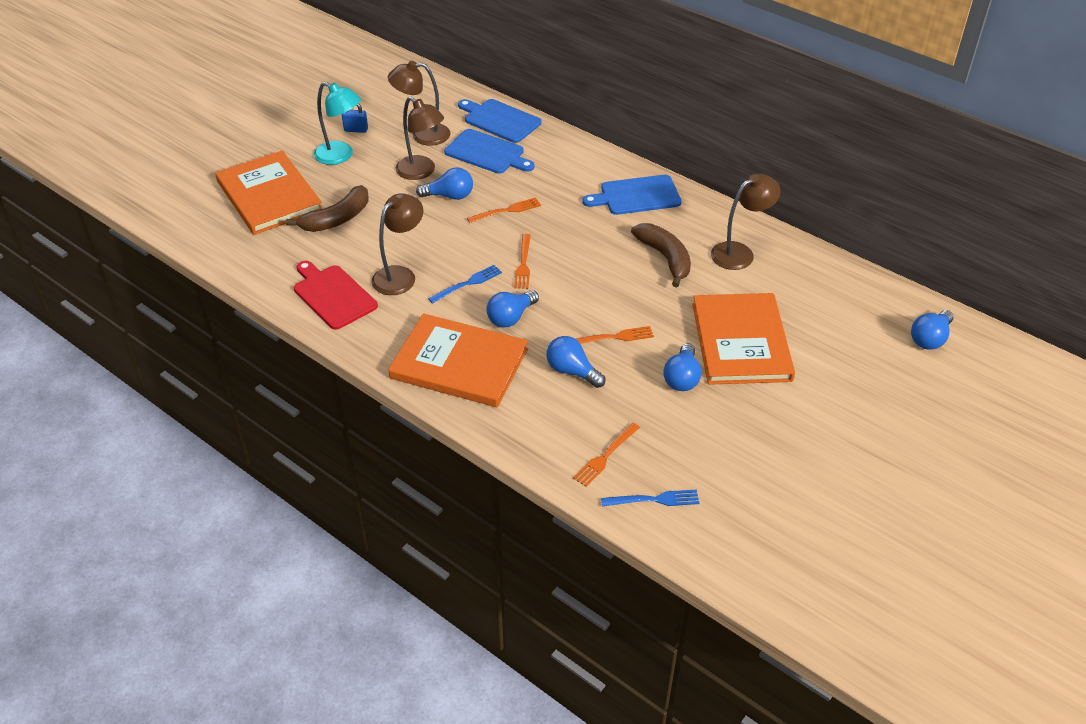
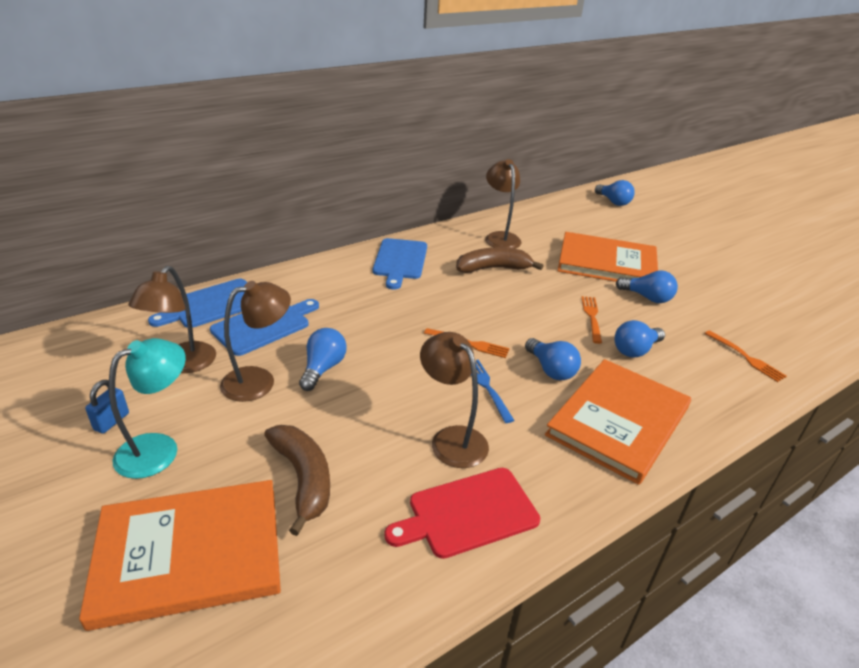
camera: 75 degrees left, 10 degrees down
(506, 210) = (376, 335): orange fork -> none
(654, 500) = (792, 345): blue fork -> none

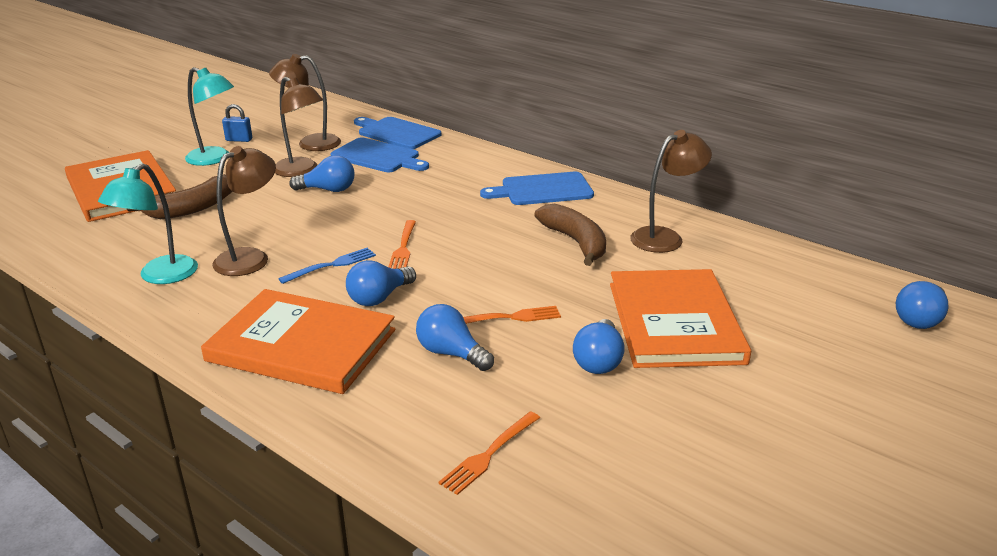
camera: 75 degrees right, 5 degrees down
(468, 513) = (160, 276): red cutting board -> turquoise lamp

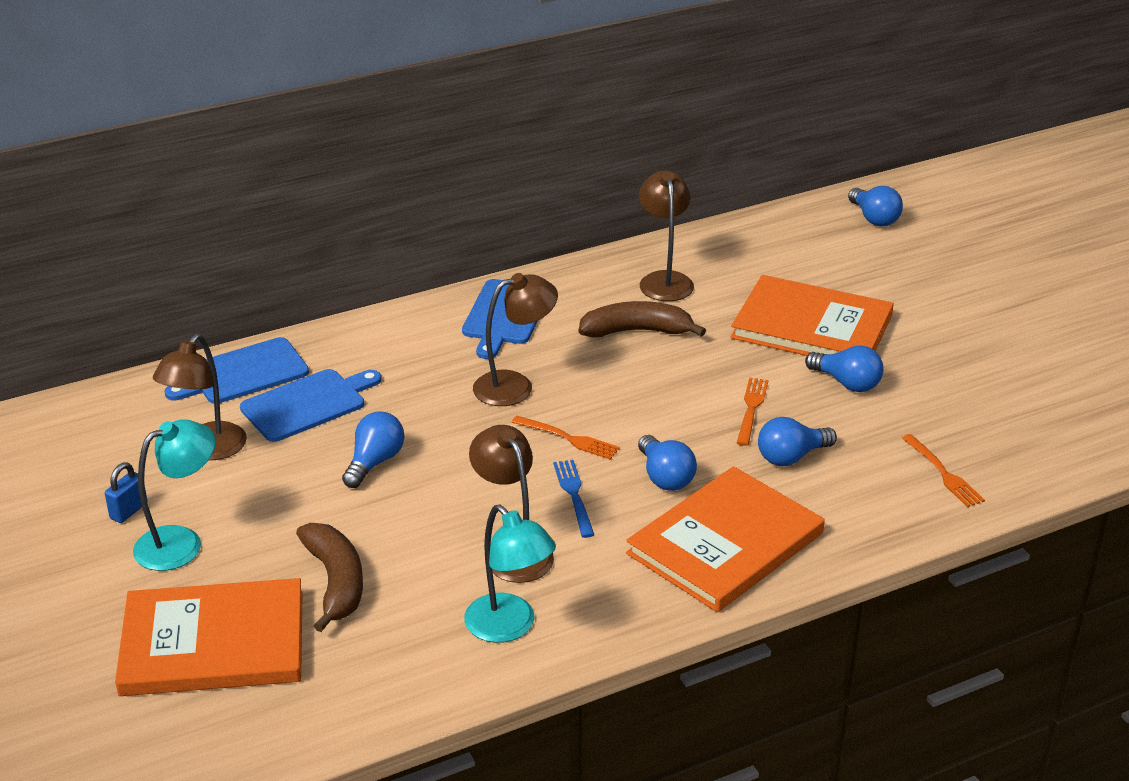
camera: 65 degrees left, 5 degrees up
(301, 171) = (296, 473): brown lamp -> brown lamp (515, 386)

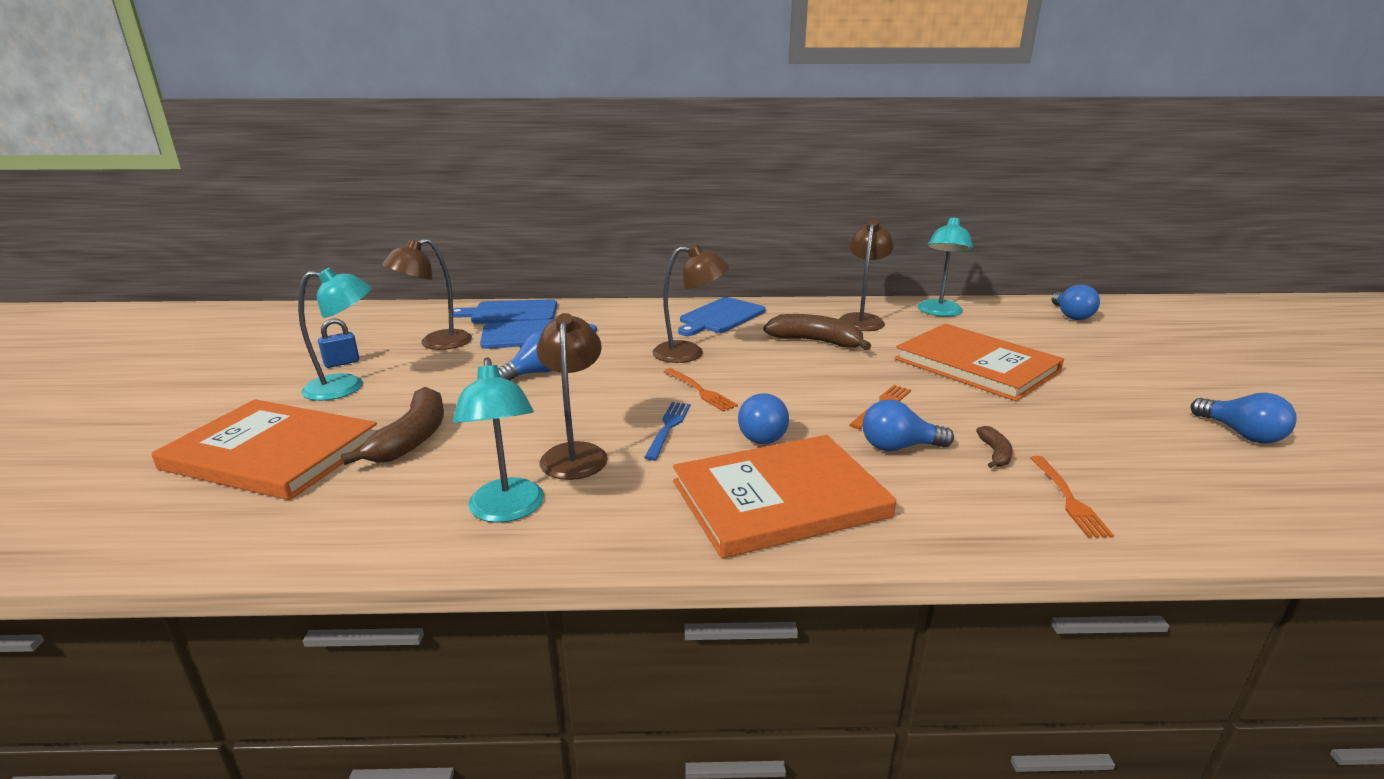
camera: 25 degrees right, 10 degrees down
(739, 246) = (939, 312): none -> turquoise lamp
(846, 383) = (990, 407): blue light bulb -> blue light bulb (1241, 434)
(872, 441) = (995, 453): none -> brown banana

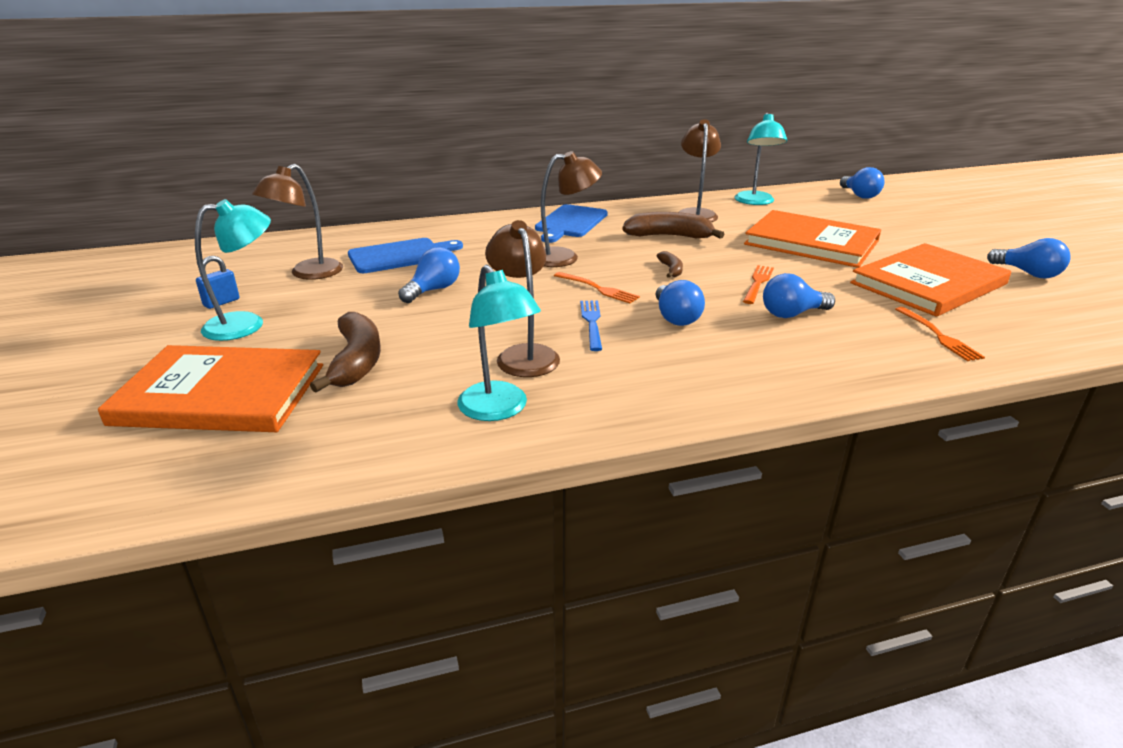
camera: 15 degrees left, 5 degrees up
(510, 313) = (363, 237): blue cutting board -> none
(779, 499) = (725, 367): orange book -> orange book (928, 284)
(995, 453) = (867, 309): brown banana -> brown banana (671, 270)

